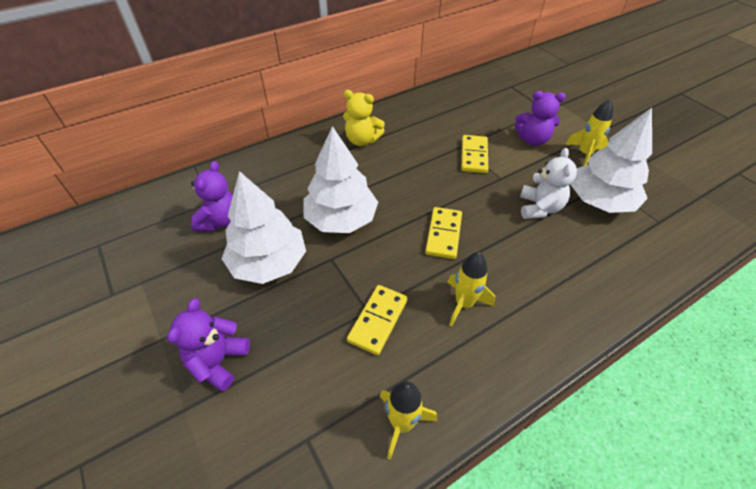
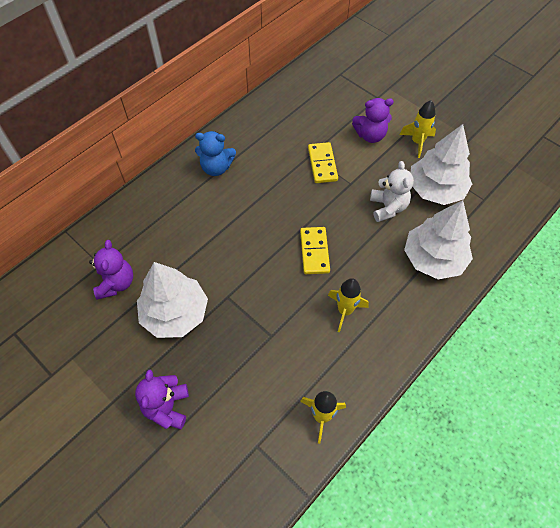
camera: 15 degrees left, 10 degrees up
(341, 219) = (223, 257): white tree -> white tree (433, 258)
(362, 140) = (216, 168): yellow teddy bear -> blue teddy bear
(378, 320) = (282, 342): yellow domino -> none

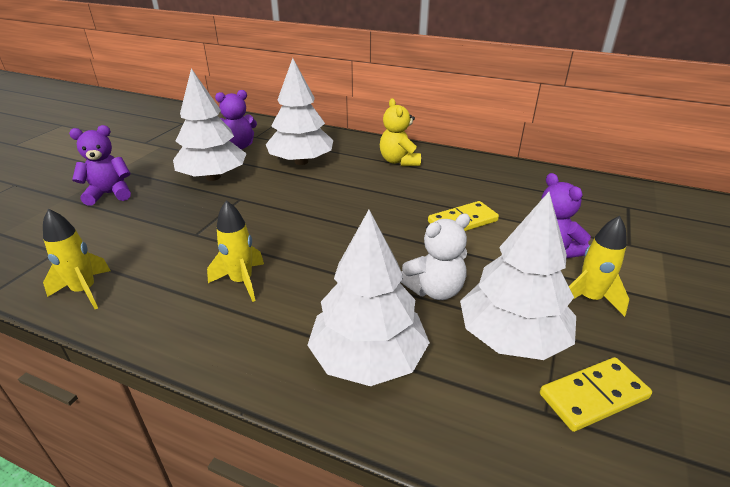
camera: 70 degrees right, 25 degrees down
(180, 237) = (301, 162): none -> white tree
(216, 168) = (399, 161): blue teddy bear -> yellow teddy bear
(314, 251) = (323, 241): yellow domino -> yellow domino (593, 396)

